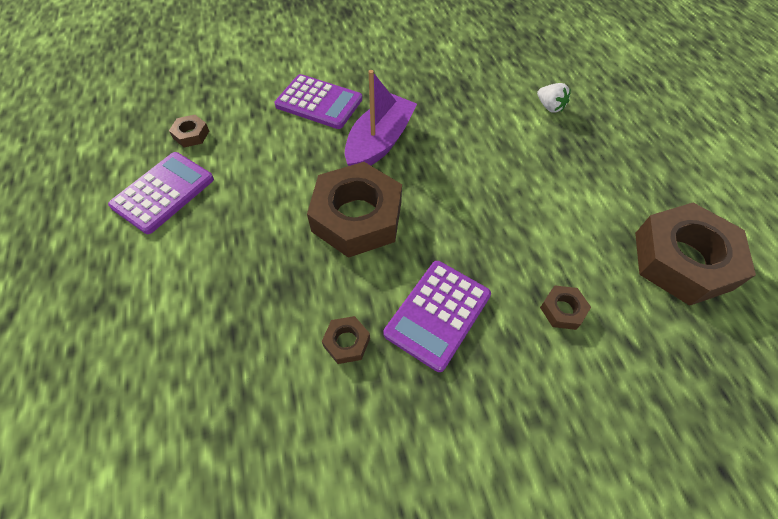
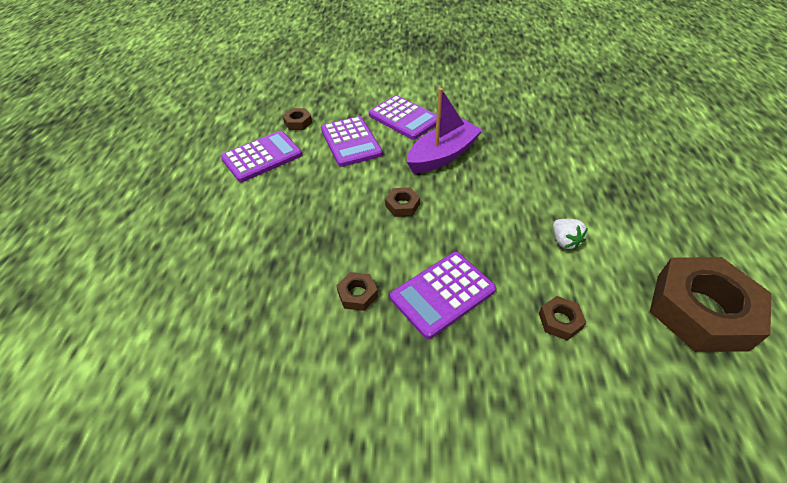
camera: 20 degrees right, 10 degrees down
(267, 147) = (351, 142): none -> purple calculator
(357, 217) = (402, 205): brown nut -> brown nut, size x0.42
(549, 107) = (608, 157): white strawberry -> white strawberry (564, 241)

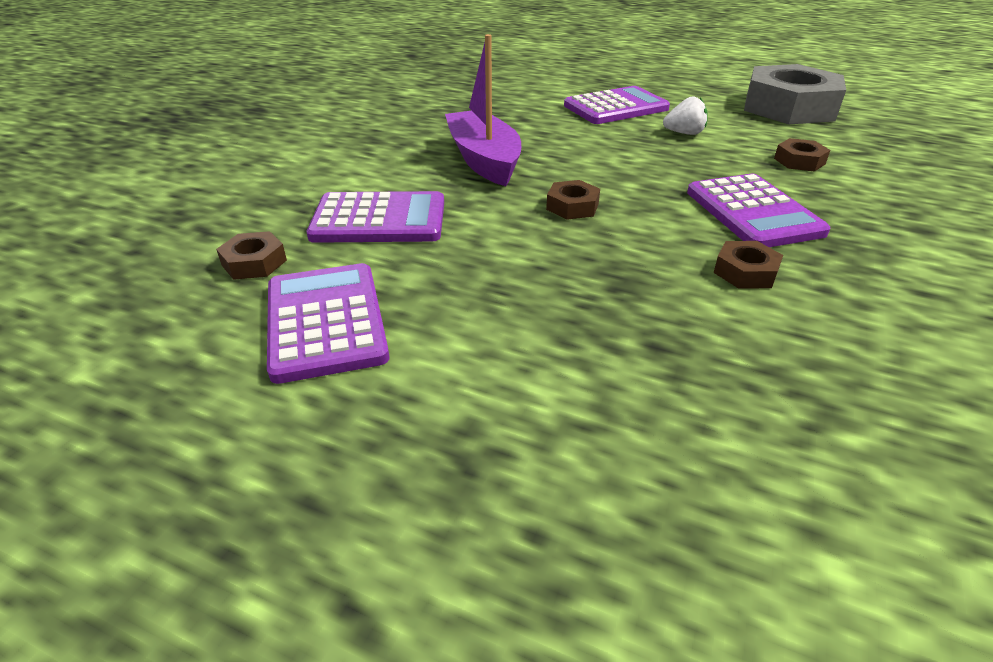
camera: 70 degrees left, 10 degrees down
(404, 118) = (365, 168): purple calculator -> purple calculator (615, 107)
(700, 311) = (789, 107): brown nut -> grey nut

